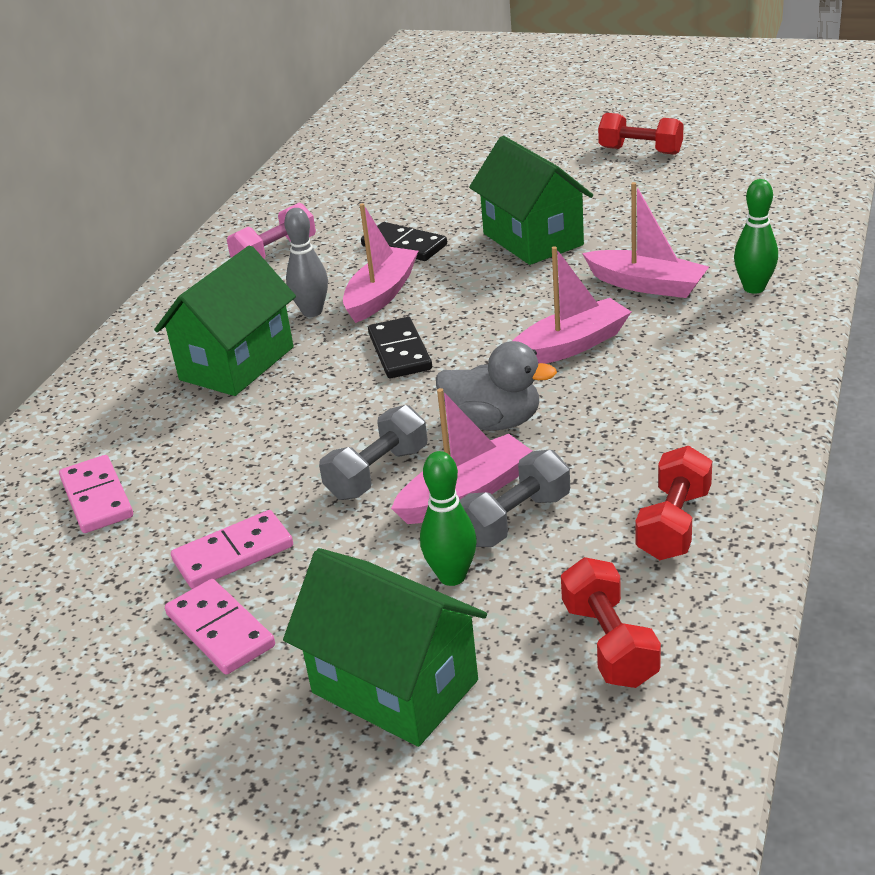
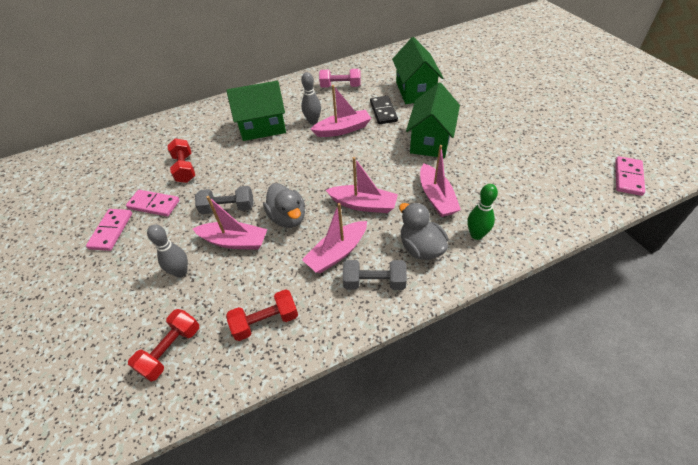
camera: 45 degrees right, 15 degrees up
(97, 498) = (161, 152): pink domino -> pink domino (628, 177)
(395, 686) = (108, 299): green house -> green house (415, 91)
(399, 352) = (310, 160): black domino -> none
(452, 576) = (181, 272): green bowling pin -> grey bowling pin
(515, 519) = (229, 267): grey dumbbell -> grey dumbbell (374, 282)
(631, 407) = (337, 253): none -> pink boat
(640, 151) = (546, 123): red dumbbell -> red dumbbell (185, 168)
(718, 337) = (421, 248): none -> grey duck

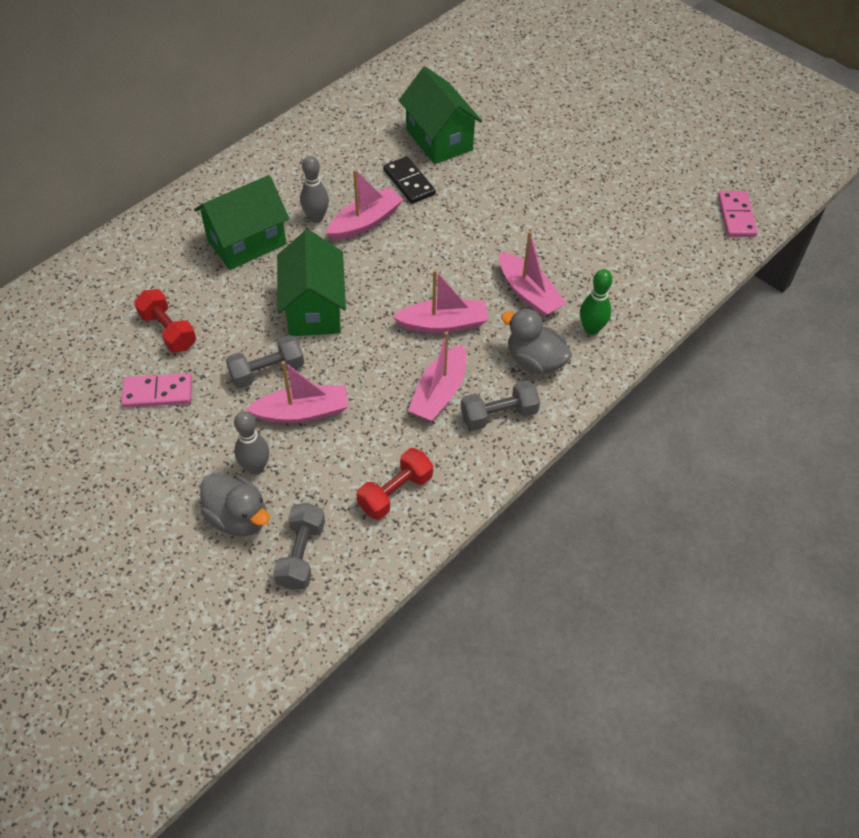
camera: 25 degrees left, 5 degrees up
(111, 231) = (121, 443): pink domino -> none
(171, 350) = (301, 554): red dumbbell -> grey dumbbell
(288, 218) = (355, 364): grey duck -> grey duck (238, 517)
(340, 86) = (328, 151): pink dumbbell -> none
(430, 141) = (491, 215): green house -> green house (314, 309)

